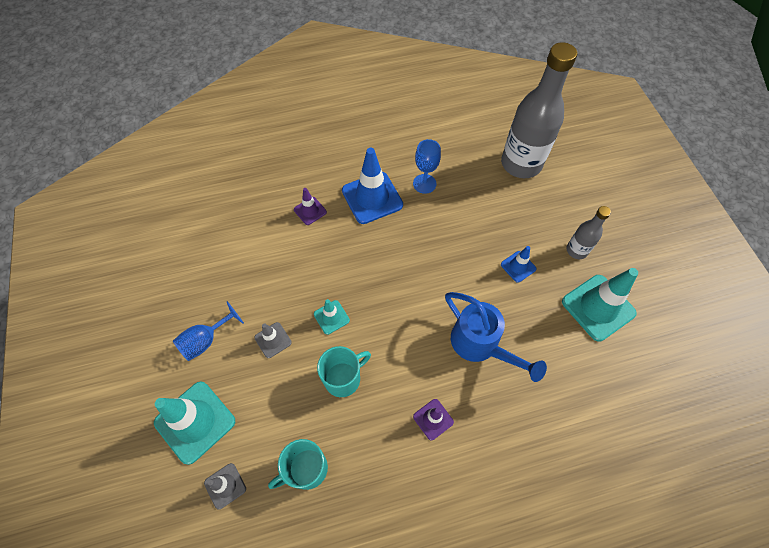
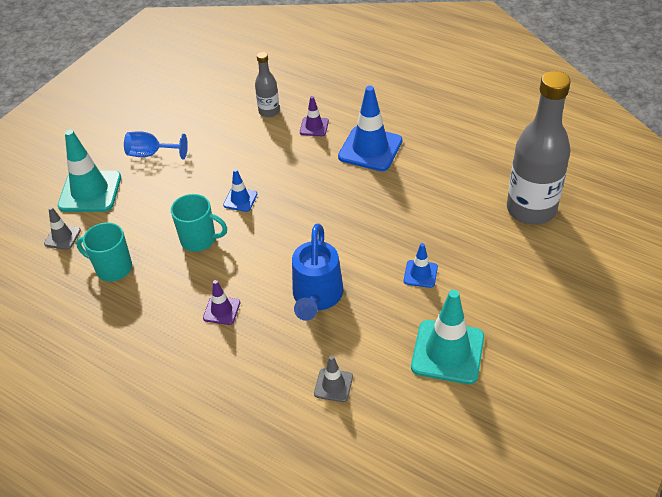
camera: 50 degrees right, 15 degrees down
(273, 340) = (188, 184): grey traffic cone -> grey traffic cone (333, 385)
(331, 317) = (240, 200): turquoise traffic cone -> blue traffic cone
(424, 184) = (425, 167): blue goblet -> none
(576, 250) = (489, 302): grey bottle -> grey bottle (269, 111)

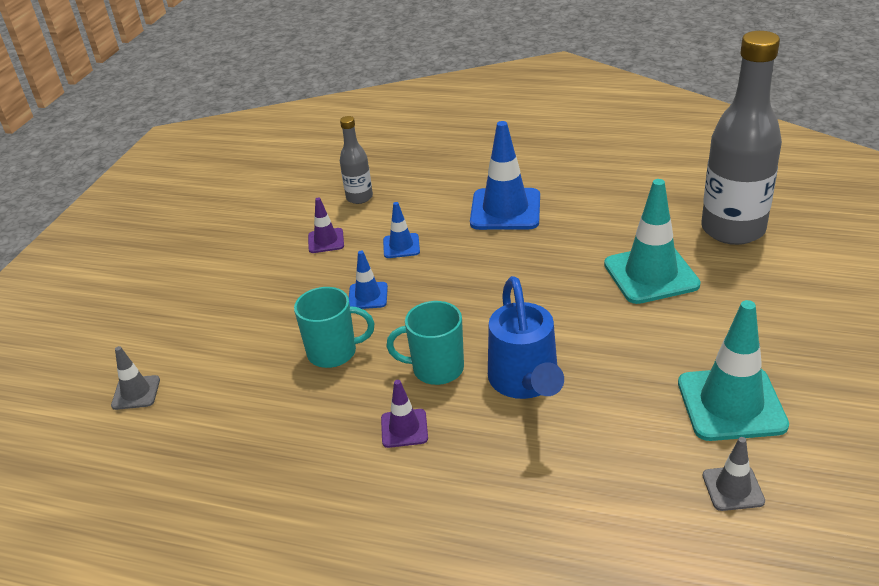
camera: 15 degrees left, 10 degrees down
(90, 192) = (156, 331): turquoise traffic cone -> turquoise traffic cone (651, 274)
(113, 268) = (225, 414): turquoise mug -> turquoise mug (436, 369)
(151, 154) = (224, 271): blue goblet -> none
(314, 127) = (424, 202): purple traffic cone -> purple traffic cone (326, 241)
(333, 385) = (606, 482): grey traffic cone -> grey traffic cone (733, 488)
(420, 274) = (643, 325): blue traffic cone -> blue traffic cone (401, 246)

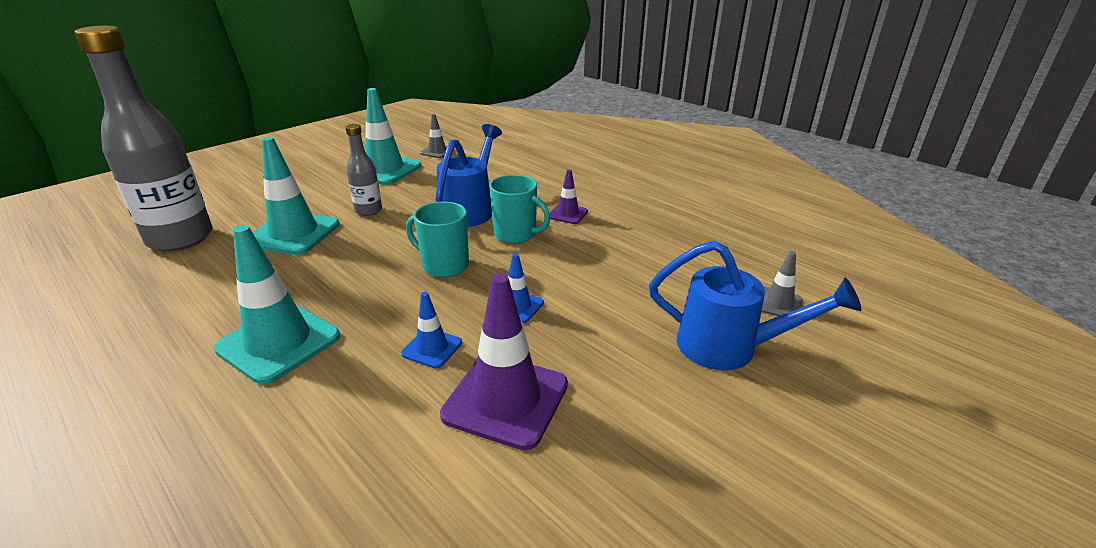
camera: 155 degrees left, 5 degrees down
(181, 331) = (729, 348): none -> blue watering can
(326, 241) = (506, 399): purple traffic cone -> purple traffic cone, size x1.96
(334, 352) = (583, 271): turquoise mug -> turquoise mug (444, 265)
(359, 197) = (396, 465): grey bottle -> grey bottle (368, 210)
(505, 210) = (279, 342): blue traffic cone -> turquoise traffic cone

